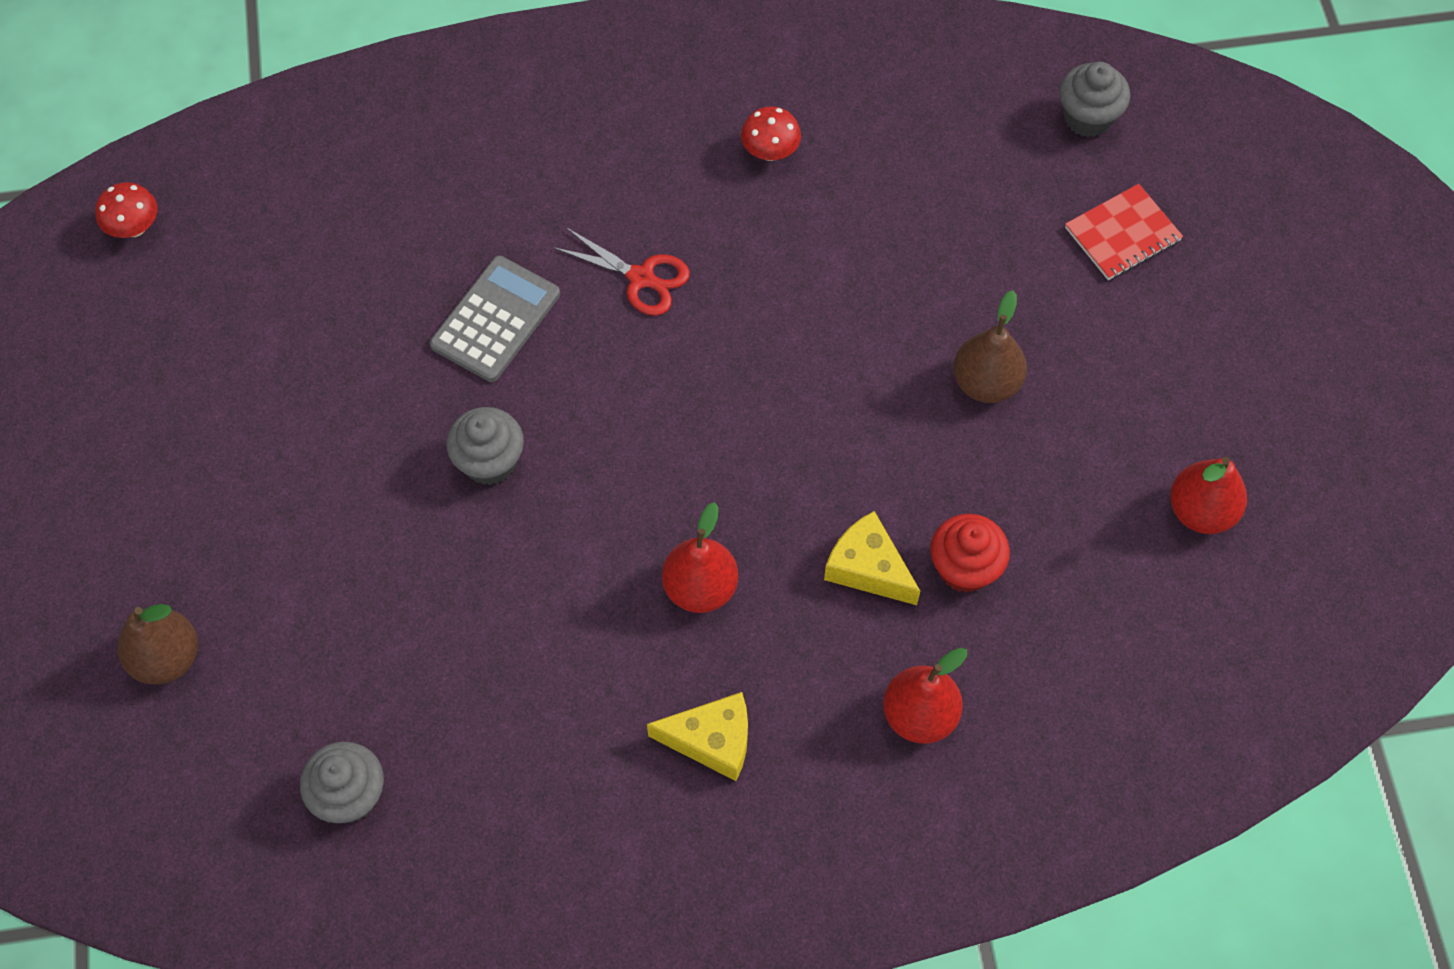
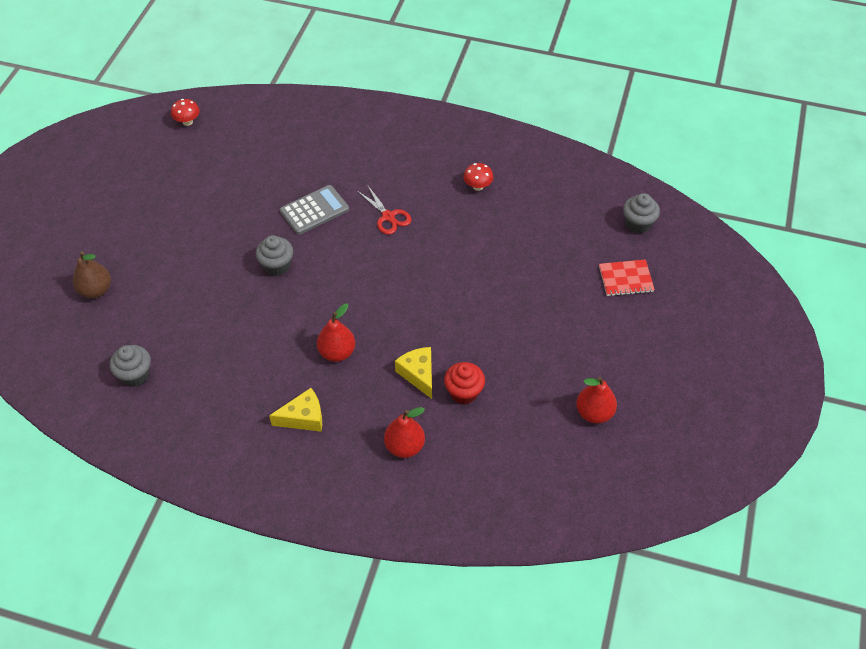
camera: 25 degrees right, 10 degrees down
(712, 740) = (303, 417): yellow cheese -> yellow cheese turned 45 degrees counterclockwise
(986, 383) = (521, 318): brown pear -> none

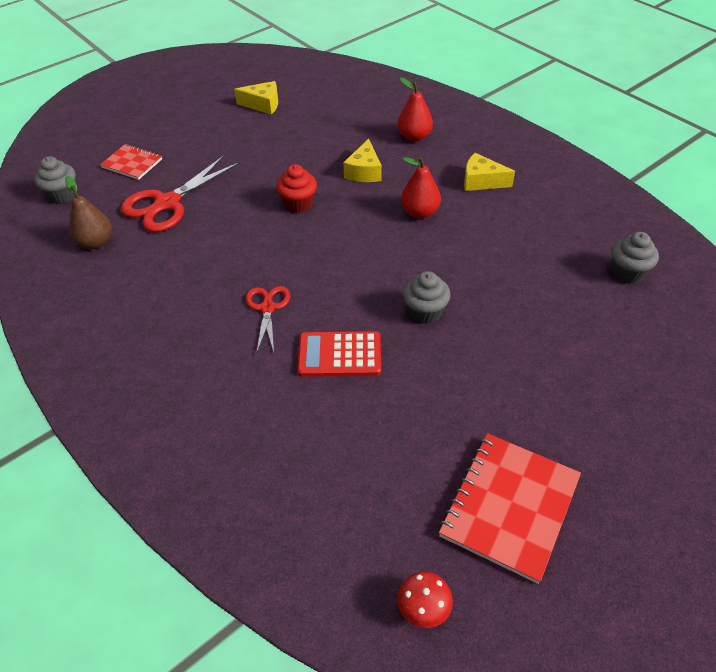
camera: 145 degrees left, 5 degrees down
(96, 290) = (653, 381): brown pear -> brown pear (96, 242)
(164, 179) = (509, 506): none -> red notebook
(314, 210) = (339, 355): grey calculator -> red calculator
(464, 392) = (340, 148): red cupcake -> red cupcake (298, 204)
(477, 186) = (147, 295): red mushroom -> none
(549, 258) = (167, 203): none -> red scissors
(594, 413) = (263, 105): red pear -> yellow cheese

